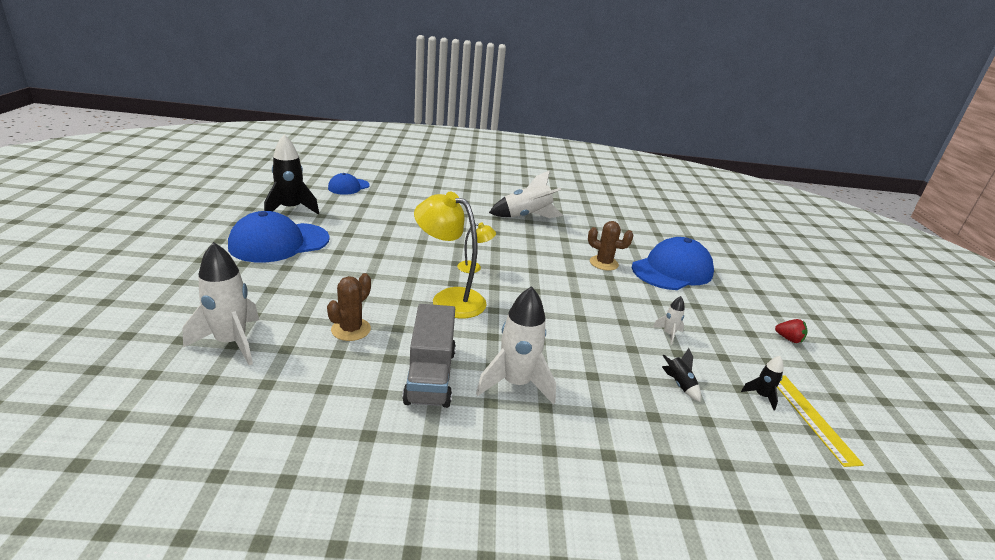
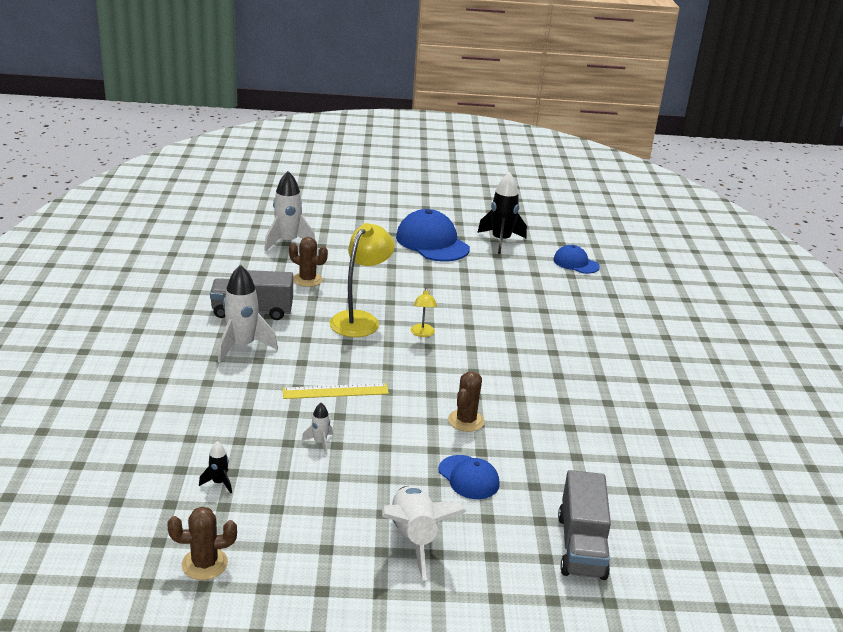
camera: 90 degrees right, 0 degrees up
(526, 217) = (570, 374): white rocket -> white rocket (413, 538)
(672, 270) = (468, 477): blue cap -> blue cap, size x0.56
(679, 384) = (238, 432): black rocket -> none
(713, 243) = (581, 546): none -> grey truck
(788, 339) = (321, 542): red strawberry -> none
(811, 417) = (186, 509): yellow ruler -> yellow ruler (335, 391)
(863, 401) = (204, 564): none -> brown cactus

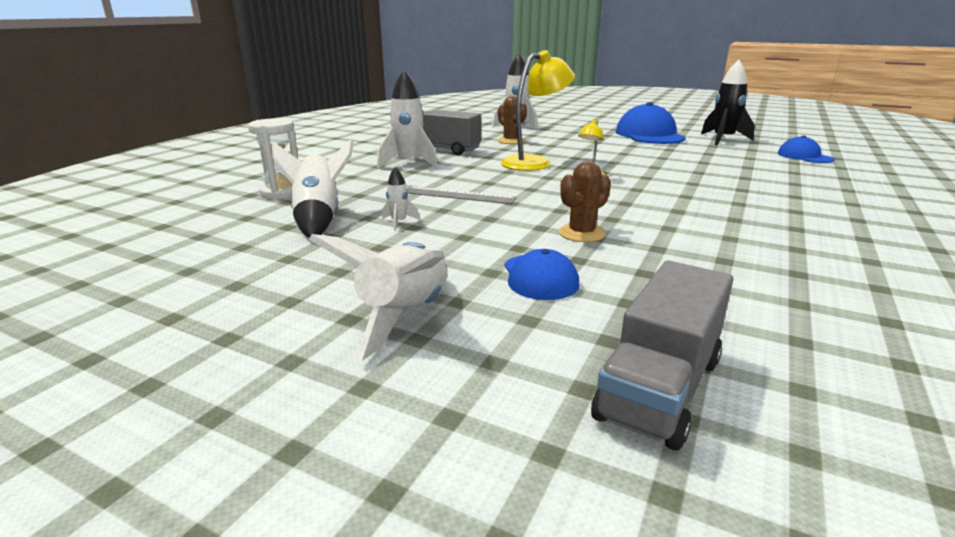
camera: 30 degrees right, 5 degrees down
(170, 426) = (282, 193): none -> white hourglass
(204, 564) = (152, 283): brown cactus -> none
(219, 483) = (264, 231): black rocket -> none
(247, 454) = (318, 218): none -> white rocket
(335, 391) = (458, 195): yellow ruler -> grey ruler

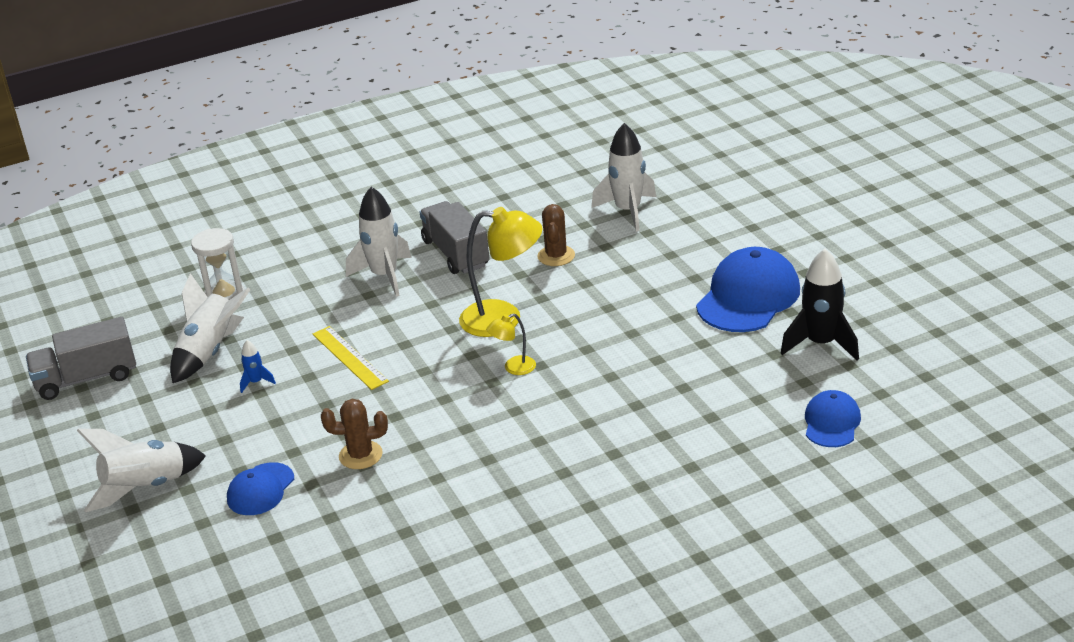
camera: 40 degrees right, 10 degrees up
(399, 223) = (256, 382): white rocket -> blue rocket
(458, 195) = (349, 357): grey ruler -> yellow ruler
(659, 388) = (193, 598): grey truck -> grey truck (86, 378)

